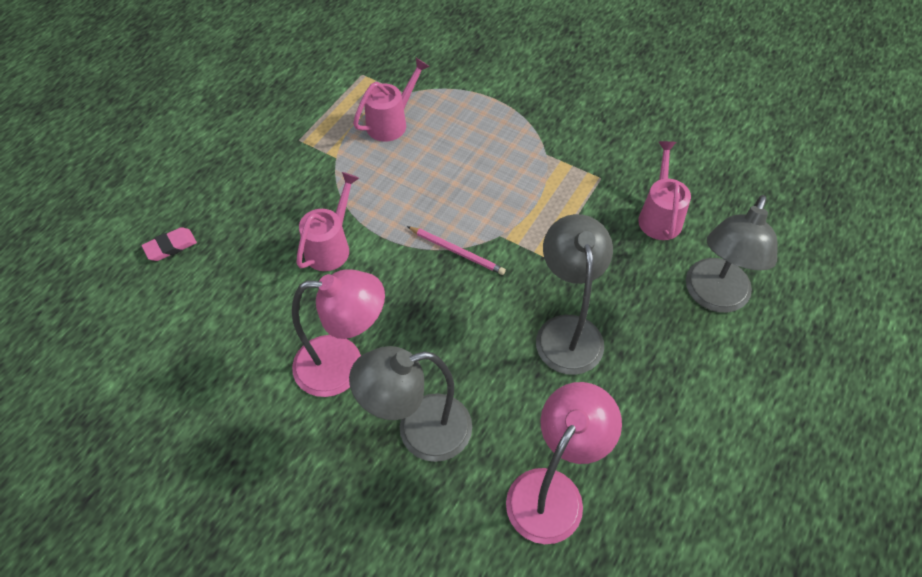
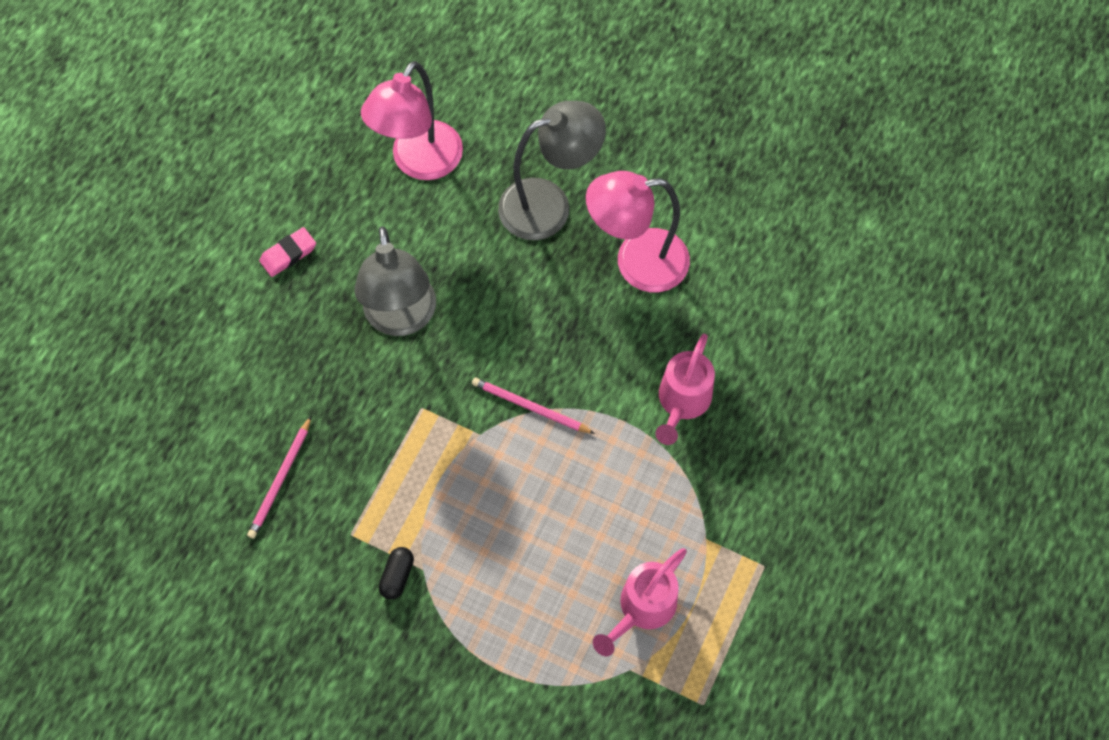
camera: 175 degrees right, 10 degrees up
(170, 246) = (872, 386): pink eraser -> pink eraser (288, 254)
(564, 151) = (397, 576): none -> black capsule
(659, 215) = (280, 480): pink watering can -> pink pencil
(713, 297) = (233, 372): grey lamp -> none

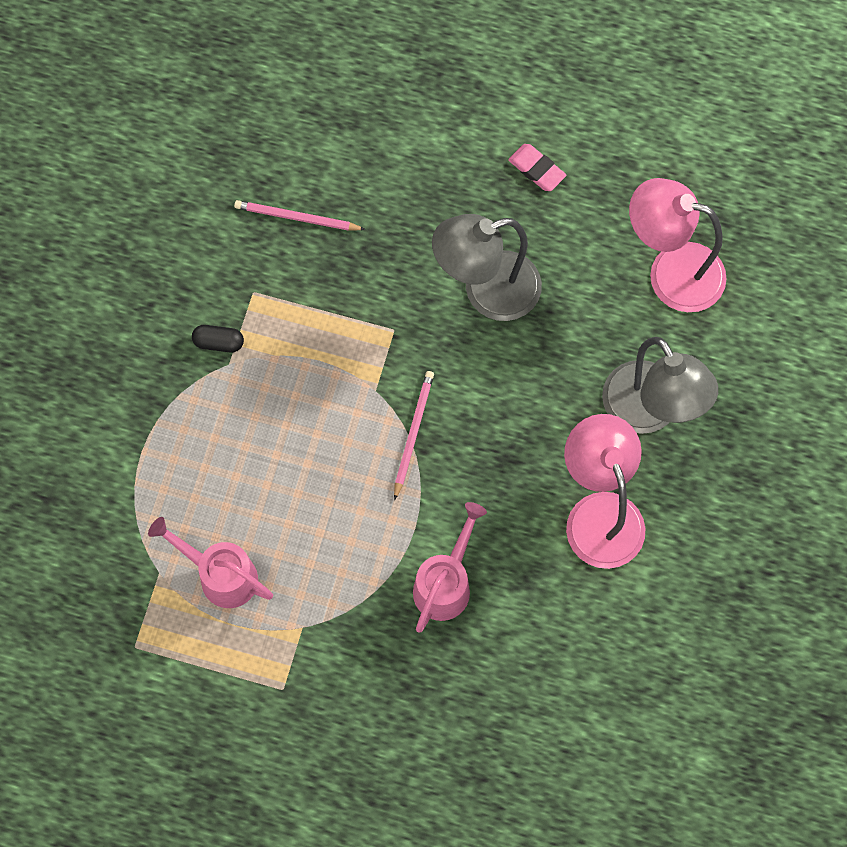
camera: 80 degrees right, 5 degrees up
(682, 402) = (446, 583): pink watering can -> pink watering can turned 105 degrees clockwise

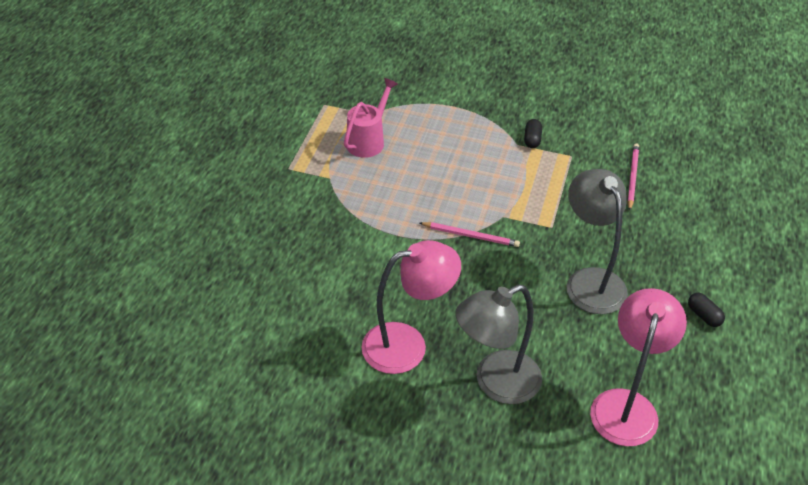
camera: 90 degrees right, 25 degrees down
(446, 583) = (356, 251): pink watering can -> none
(537, 169) = (704, 315): pink eraser -> black capsule

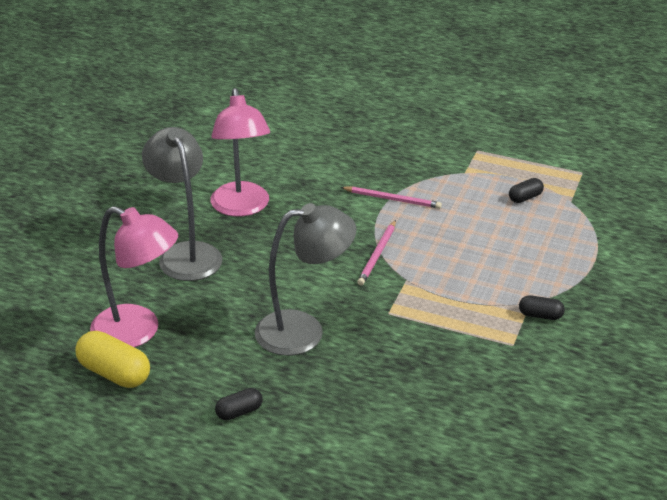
camera: 95 degrees right, 10 degrees down
(368, 140) = (525, 198): pink watering can -> black capsule
(632, 177) = (475, 393): pink pencil -> pink pencil (392, 199)
(688, 414) = (114, 373): none -> yellow capsule

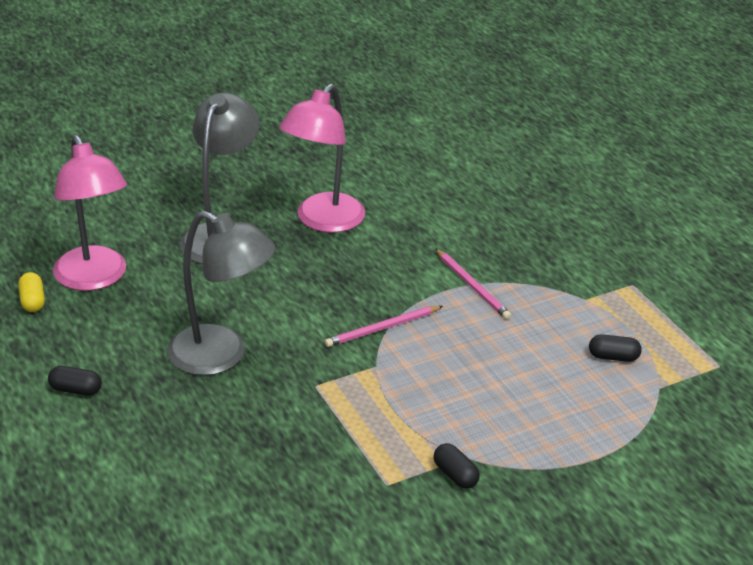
camera: 40 degrees right, 0 degrees up
(114, 373) = (32, 301): yellow capsule -> yellow capsule, size x0.57

